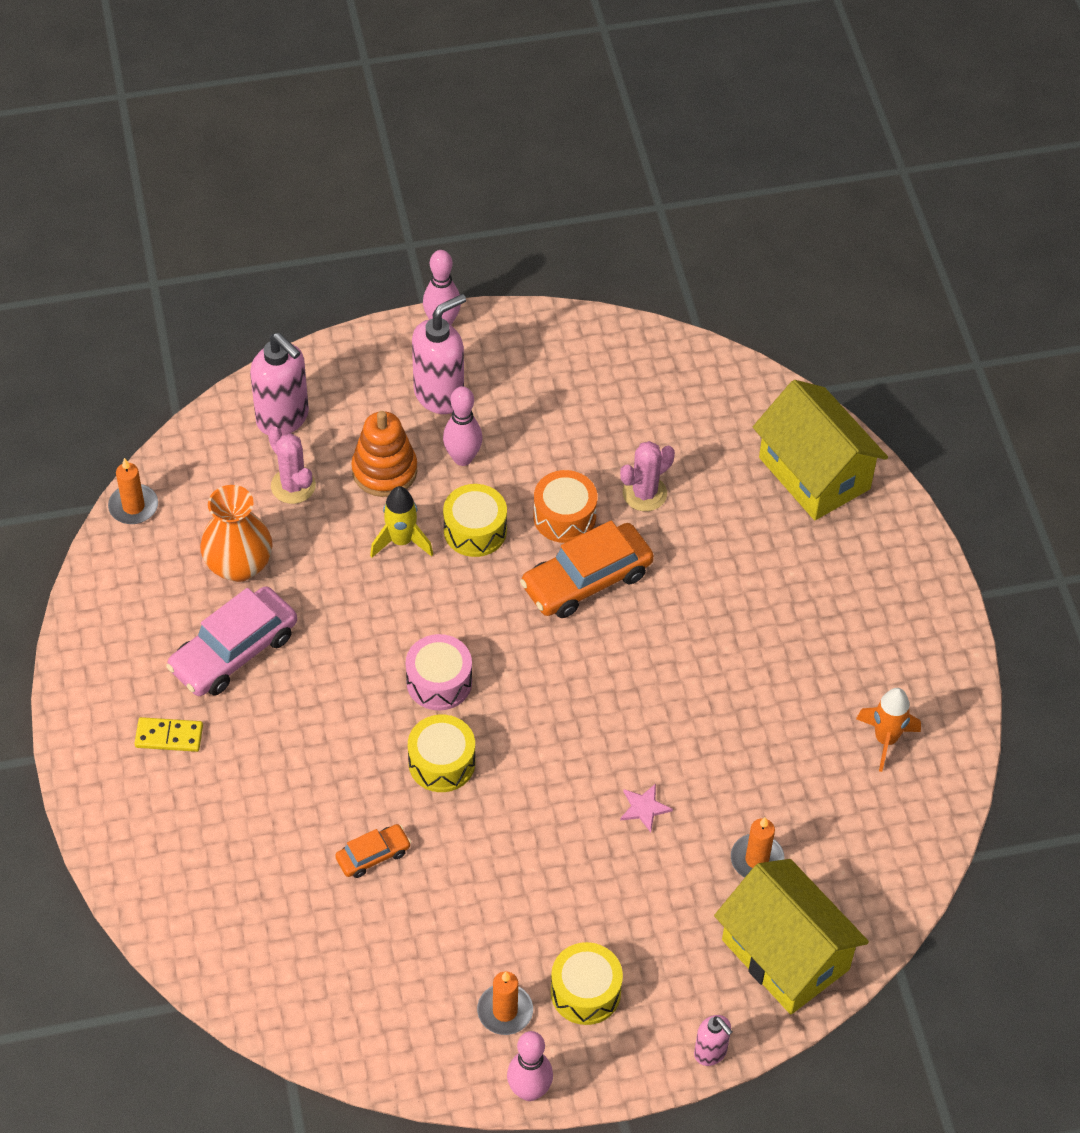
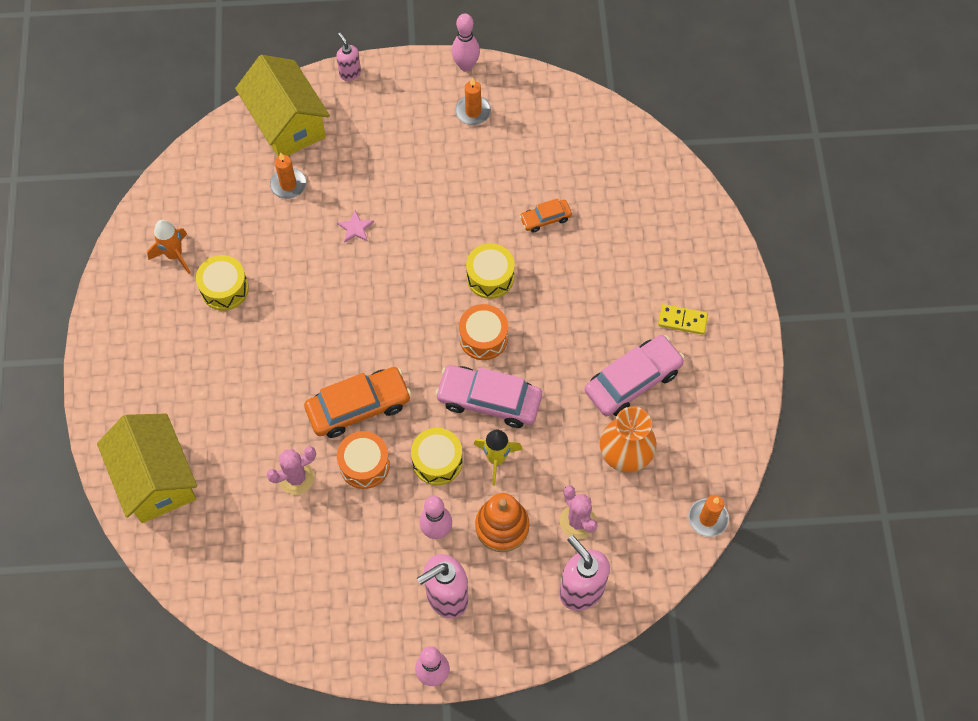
camera: 170 degrees left, 10 degrees up
(420, 606) = (489, 400): none -> pink car
(439, 682) = (483, 338): pink drum -> orange drum
(585, 992) = (420, 117): yellow drum -> yellow drum (224, 289)

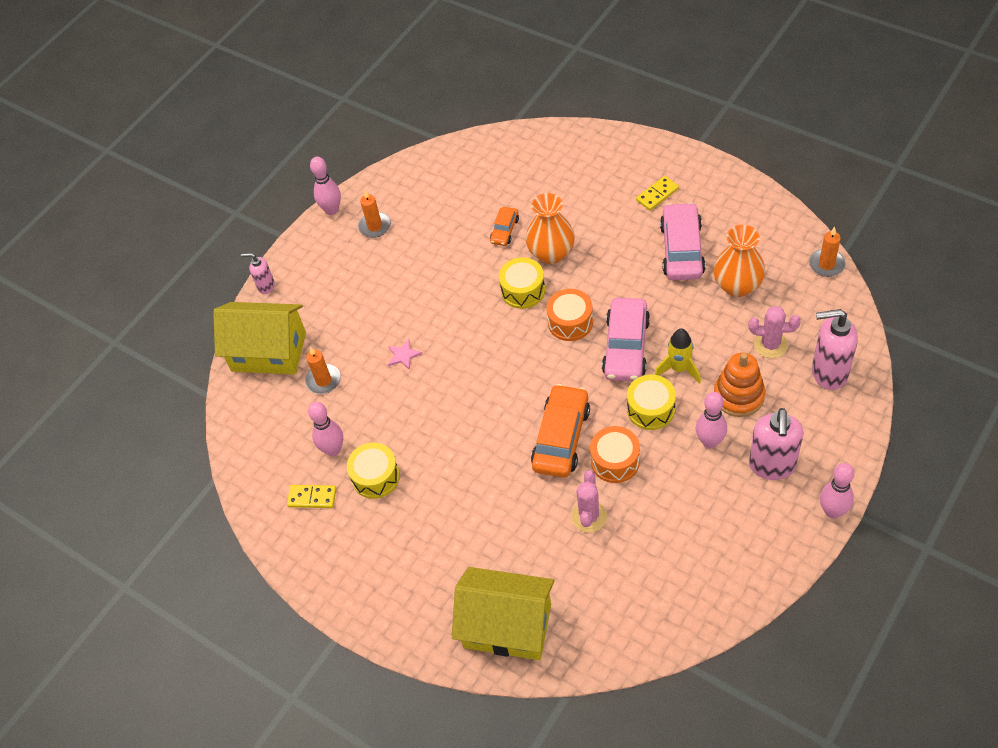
camera: 45 degrees left, 10 degrees down
(174, 255) = (312, 498): orange rocket -> yellow domino
(228, 239) = (333, 450): none -> pink bowling pin
(489, 400) = (626, 347): pink car -> pink car turned 45 degrees counterclockwise
(548, 273) = (551, 253): none -> orange vase

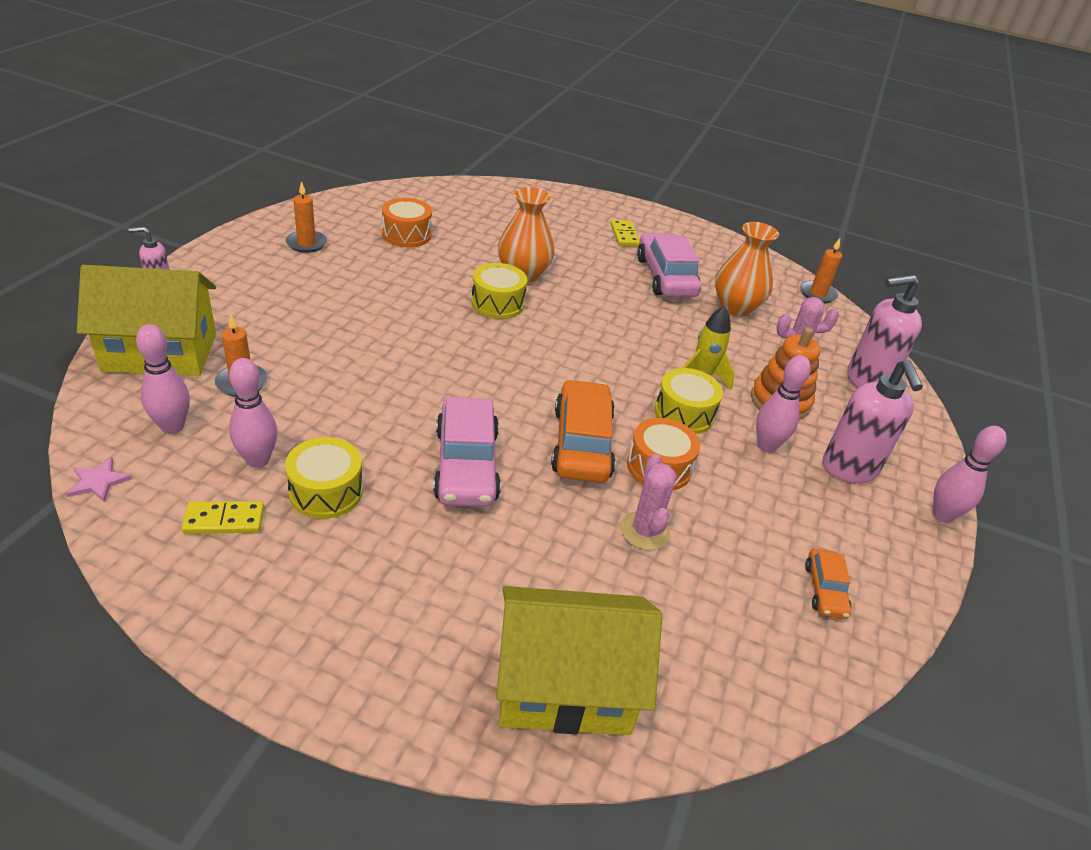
camera: 25 degrees left, 15 degrees down
(332, 210) = (251, 228): pink bowling pin -> pink bowling pin (172, 426)
(403, 355) = (354, 358): pink star -> pink star (98, 481)
(504, 230) = (465, 254): orange car -> orange car (825, 590)
(570, 322) = (561, 332): orange drum -> orange drum (406, 234)
(626, 347) = (634, 355): pink car -> pink car (466, 465)
(657, 194) = (624, 235): yellow domino -> yellow domino turned 45 degrees counterclockwise

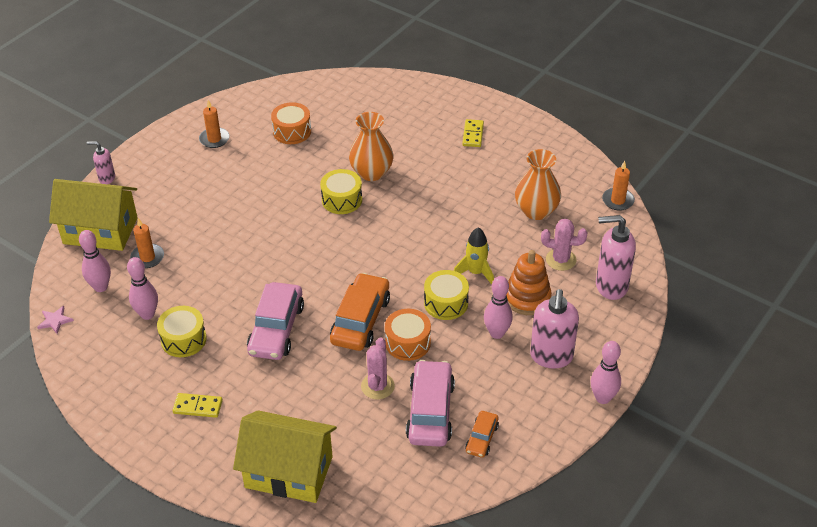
camera: 20 degrees right, 5 degrees up
(224, 520) = (121, 352): yellow domino -> yellow domino (198, 407)
(665, 277) = (489, 179): pink car -> pink car (430, 411)

